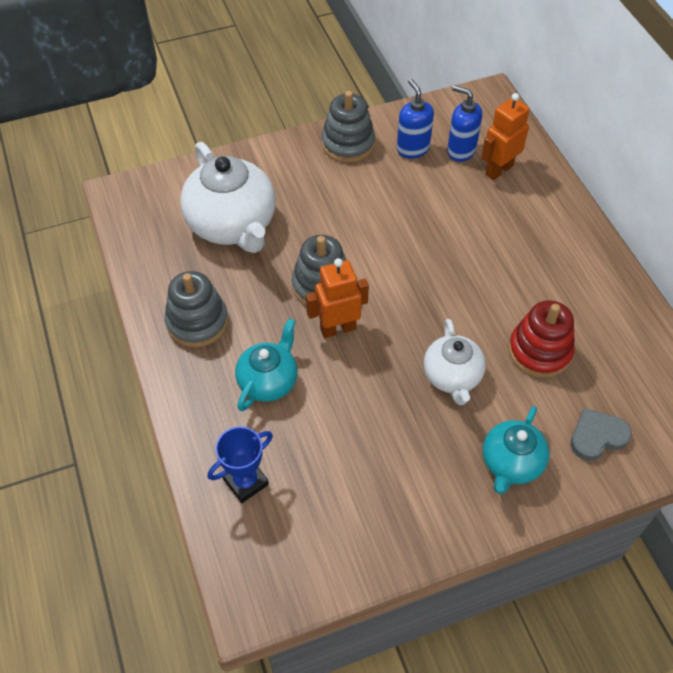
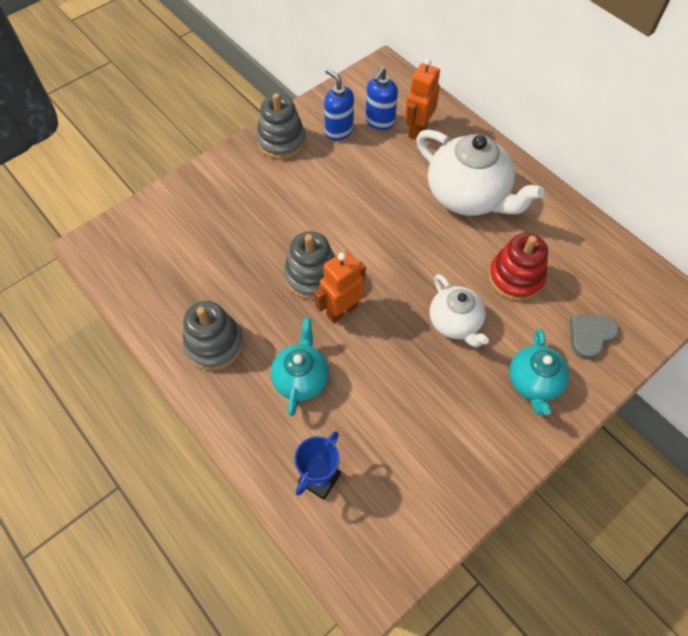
camera: 20 degrees left, 5 degrees up
(232, 225) = (209, 244): white teapot -> white teapot (467, 196)
(461, 151) = (379, 122): blue soap dispenser -> blue soap dispenser turned 75 degrees counterclockwise

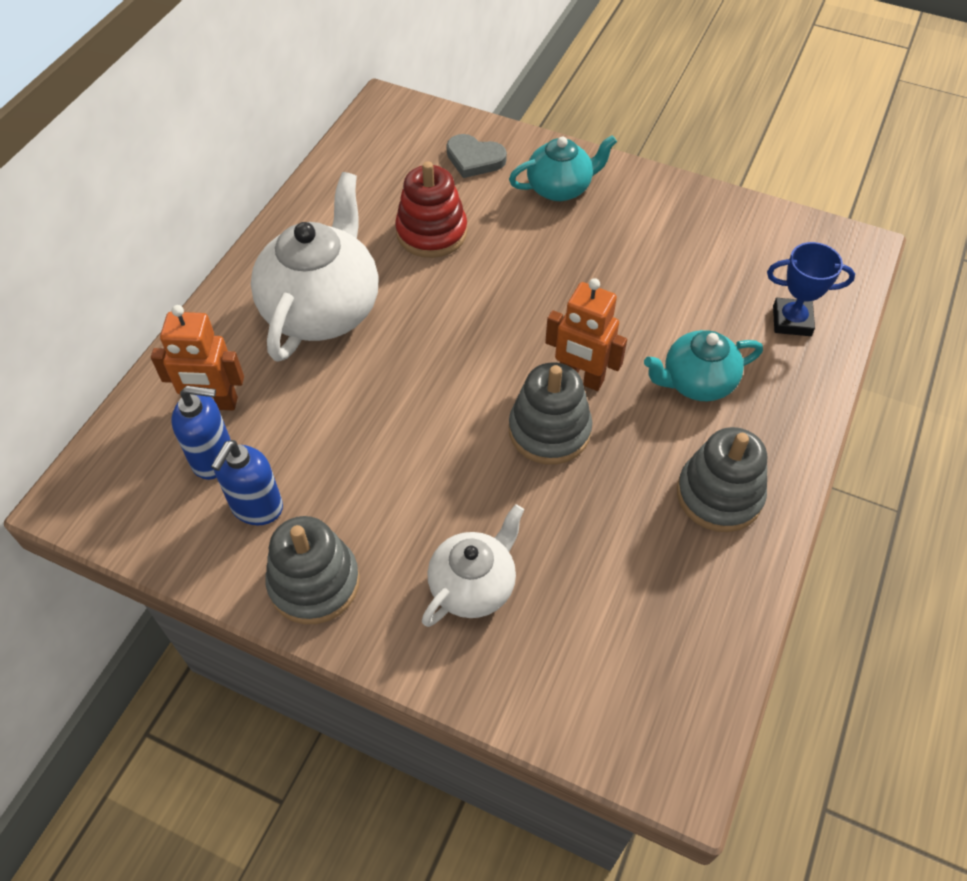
camera: 115 degrees left, 5 degrees down
(455, 323) = (528, 267): white teapot -> white teapot (473, 585)

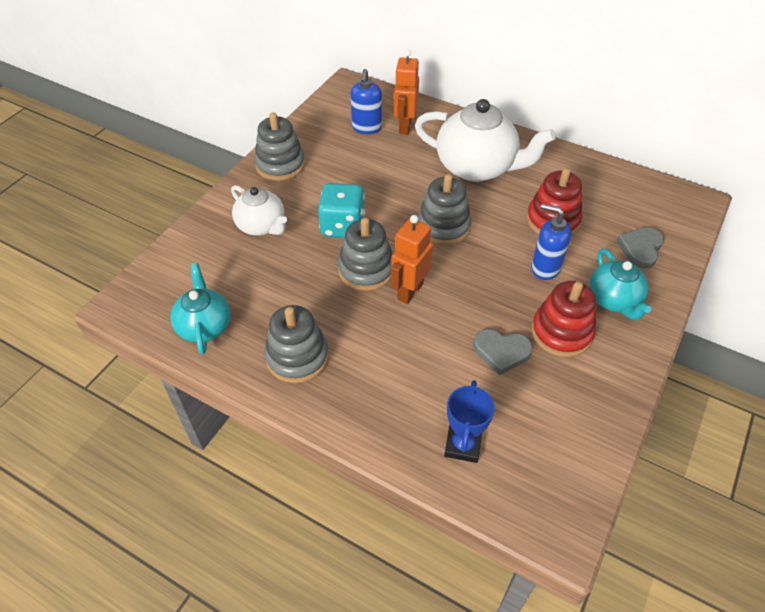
camera: 95 degrees right, 5 degrees down
(256, 507) = (332, 144): blue soap dispenser -> blue soap dispenser (545, 268)
(453, 346) = (443, 226): none -> grey stacking toy
(464, 469) = (342, 226): none -> turquoise dice
(617, 234) = (561, 332): none -> red stacking toy
(658, 287) = (501, 352): none -> grey heart
(696, 382) = (400, 361): turquoise teapot -> turquoise teapot (205, 326)

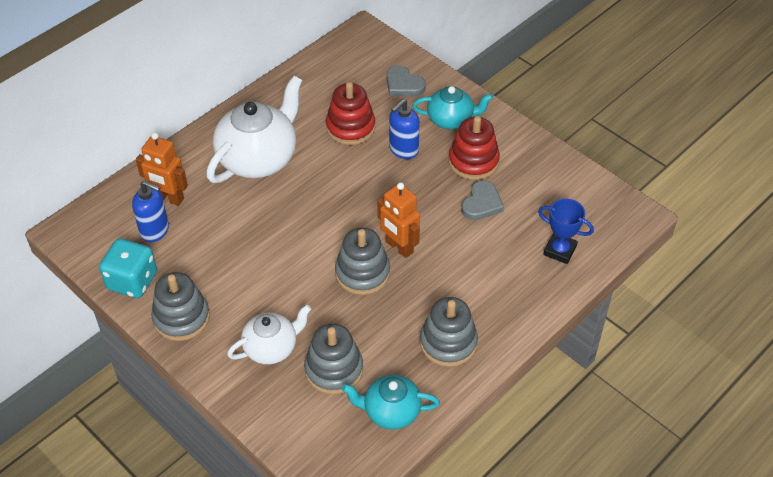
camera: 75 degrees left, 0 degrees up
(342, 226) = (298, 280): turquoise dice -> turquoise dice (132, 281)
(443, 226) = (329, 204): grey stacking toy -> grey stacking toy (334, 369)

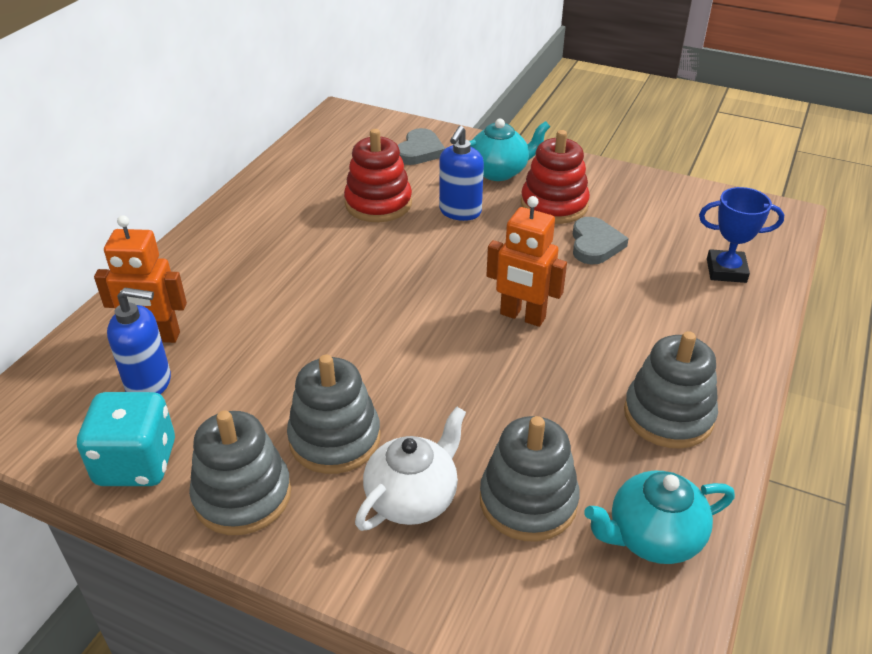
camera: 20 degrees left, 10 degrees down
(258, 158) = (271, 261): white teapot -> none
(362, 273) = (492, 359): grey stacking toy -> grey stacking toy (335, 439)
(403, 85) = (419, 151): grey heart -> grey heart turned 90 degrees counterclockwise

